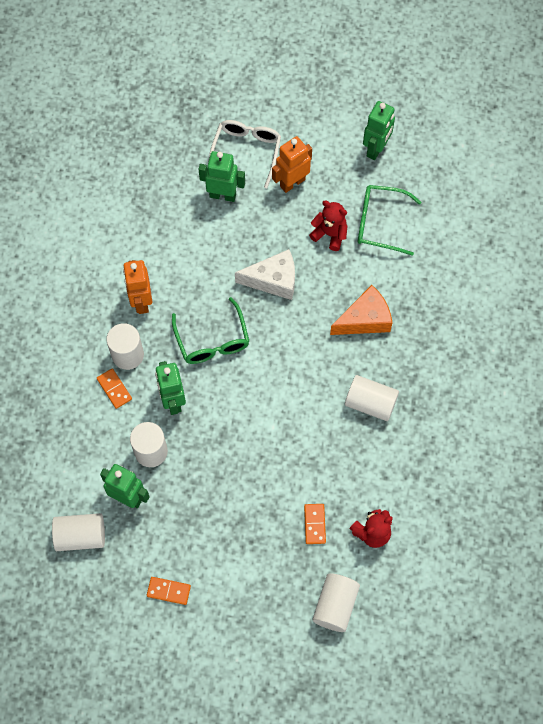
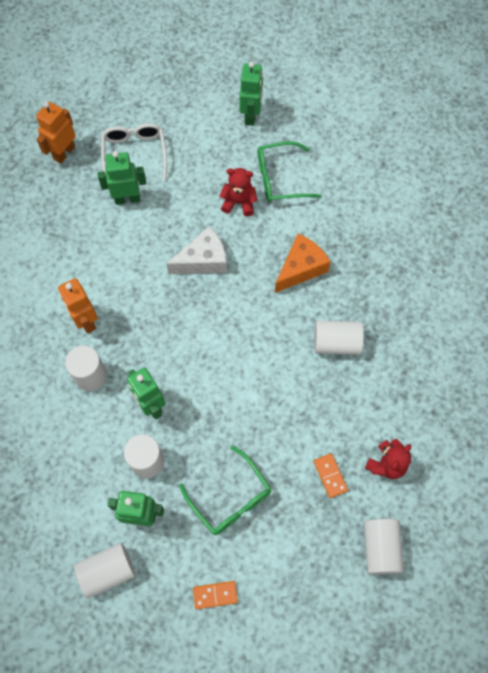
camera: 20 degrees left, 0 degrees up
(114, 389) = (89, 413): orange domino -> none
(212, 340) = (167, 334): green glasses -> green glasses (230, 498)
(292, 183) = (187, 168): orange robot -> orange robot (64, 153)

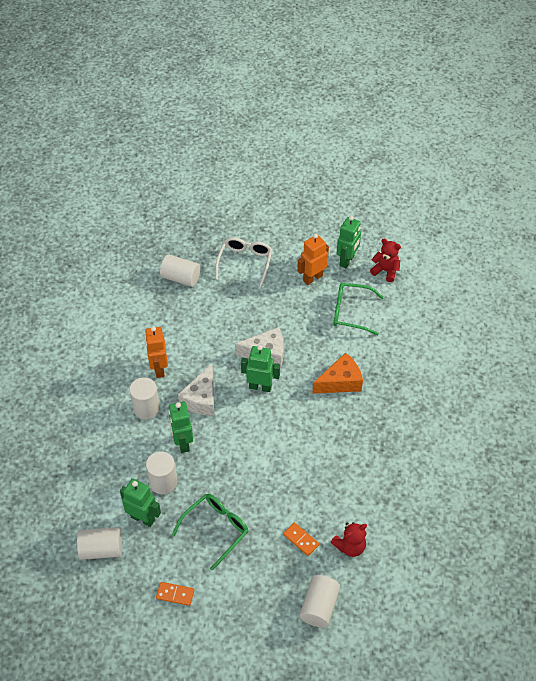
camera: 20 degrees right, 15 degrees down
(64, 153) = (192, 247): orange robot -> orange robot (312, 278)
(127, 199) = (226, 293): green robot -> green robot (260, 387)
(151, 342) = (201, 399): none -> white cheese
(230, 498) = (216, 529): green glasses -> green glasses turned 120 degrees counterclockwise
(239, 202) = (311, 320): red teddy bear -> red teddy bear (385, 271)
(330, 476) = (301, 540): orange domino -> orange domino turned 45 degrees counterclockwise
(336, 343) = (346, 445): white cylinder -> white cylinder (181, 278)

